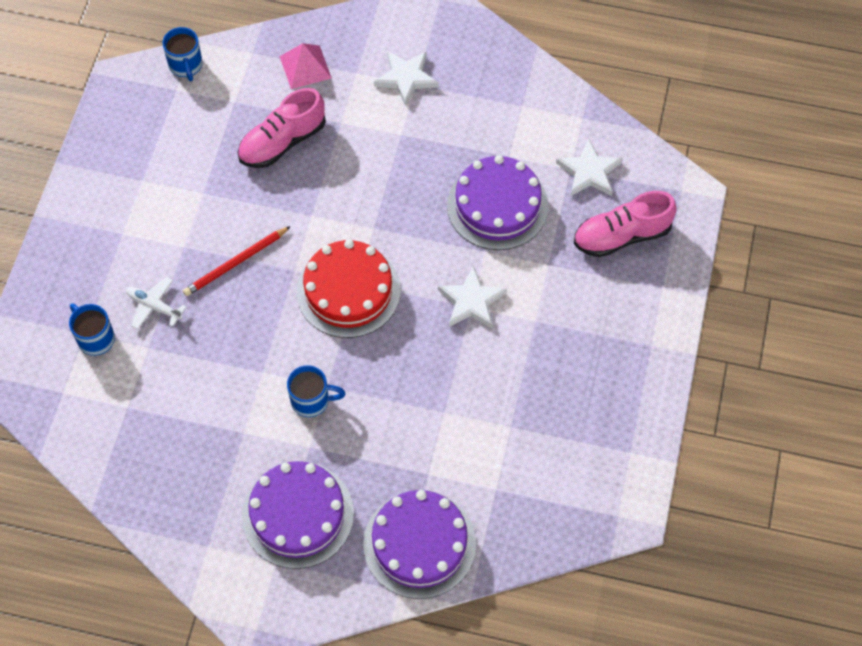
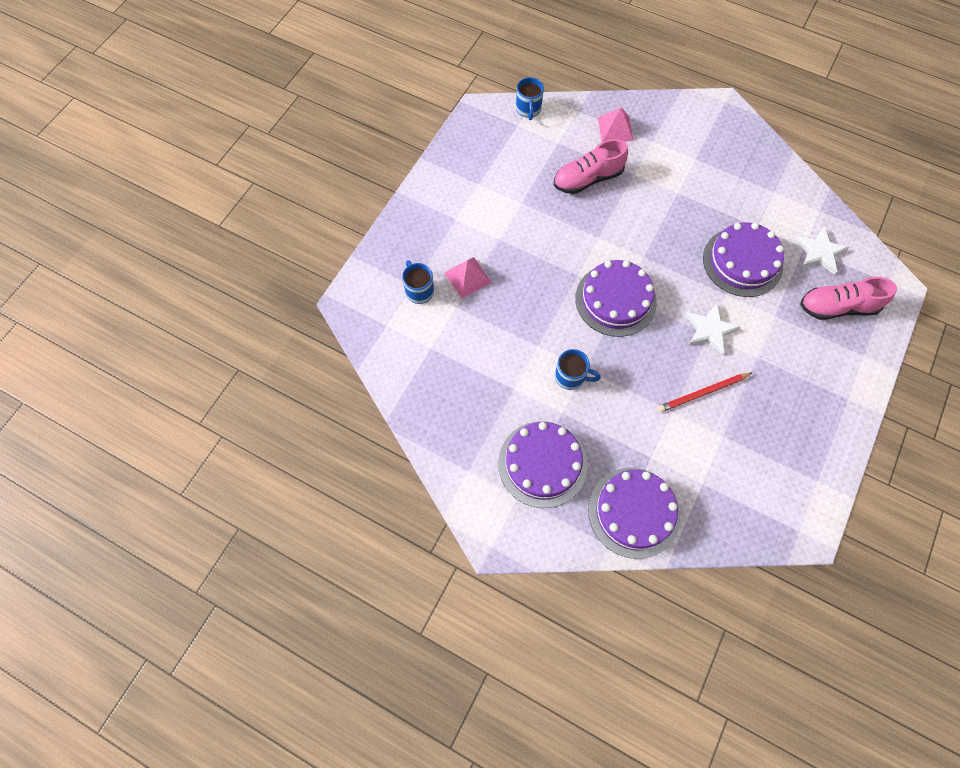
camera: 15 degrees right, 5 degrees up
(154, 306) = (467, 277): white plane -> pink pyramid
(235, 263) = (534, 259): red pencil -> red pencil (702, 393)
(348, 291) = (615, 300): red cake -> purple cake
(406, 78) = (689, 153): white star -> none

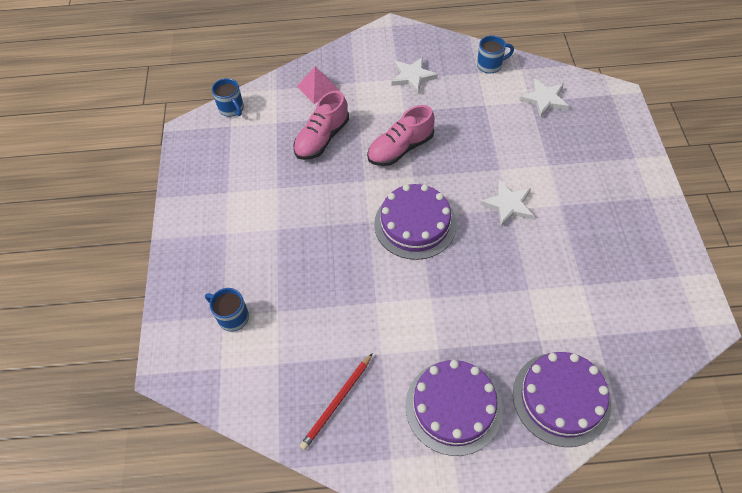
camera: 30 degrees left, 10 degrees down
(467, 277) = (271, 278): pink pyramid -> none
(571, 377) = (424, 312): blue mug -> blue mug (490, 65)
(702, 393) = (540, 259): red pencil -> red pencil (337, 402)
(709, 163) = (412, 77): none -> white star
(742, 262) = (493, 137): purple cake -> none
(837, 307) = (588, 133): pink shoe -> pink shoe (400, 148)

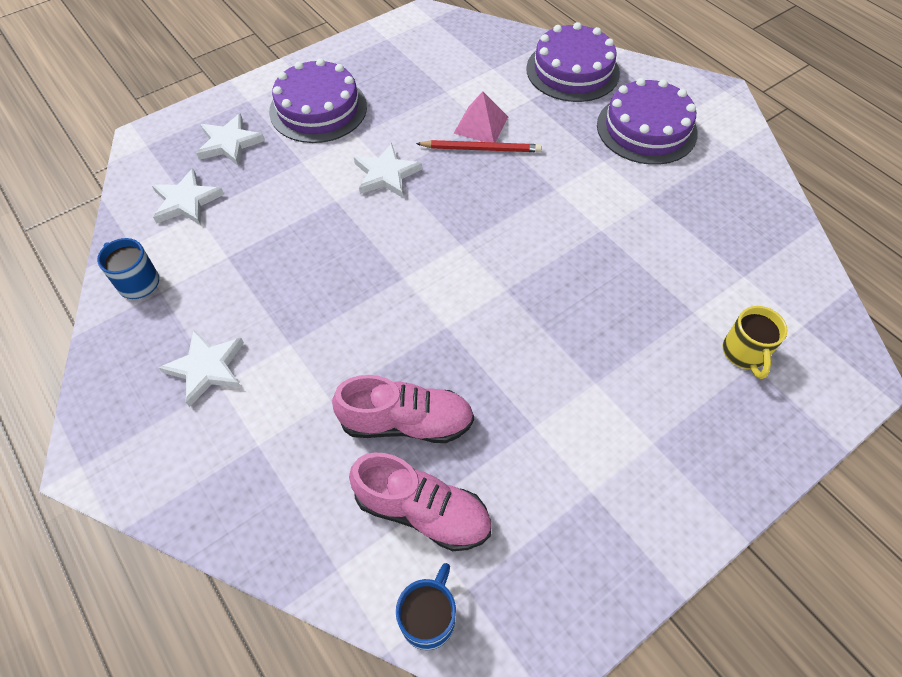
camera: 125 degrees left, 0 degrees up
(232, 317) = (744, 353): blue mug -> yellow mug
(318, 88) = (299, 496): pink pyramid -> pink pyramid (481, 125)
(337, 402) = (728, 207): red pencil -> red pencil (481, 149)
(400, 148) = (365, 313): pink shoe -> pink shoe (422, 511)
(415, 224) = (474, 243): purple cake -> purple cake (318, 109)
(590, 134) = (229, 143): none -> white star

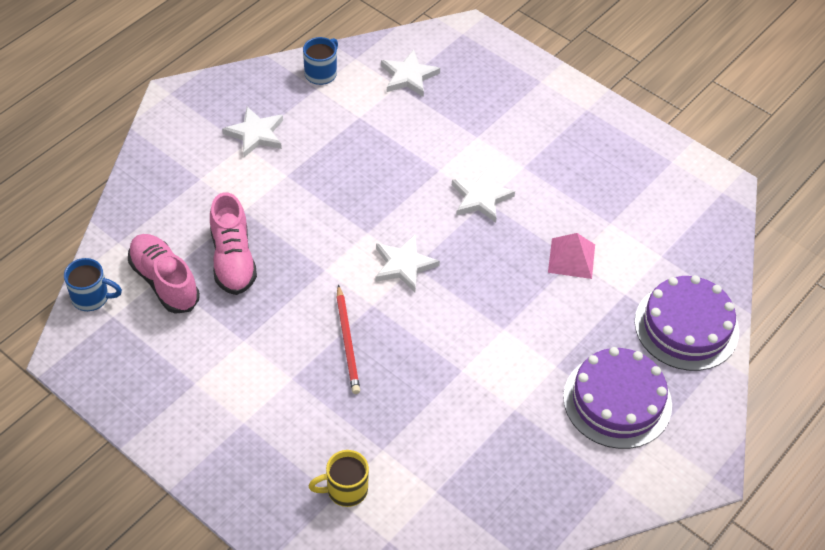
camera: 75 degrees right, 5 degrees down
(229, 143) = (483, 84): white star -> white star (404, 265)
(318, 109) = (548, 132): purple cake -> none
(422, 511) = (164, 281): pink shoe -> pink shoe turned 135 degrees clockwise
(481, 149) = (538, 263): red pencil -> red pencil (347, 342)

